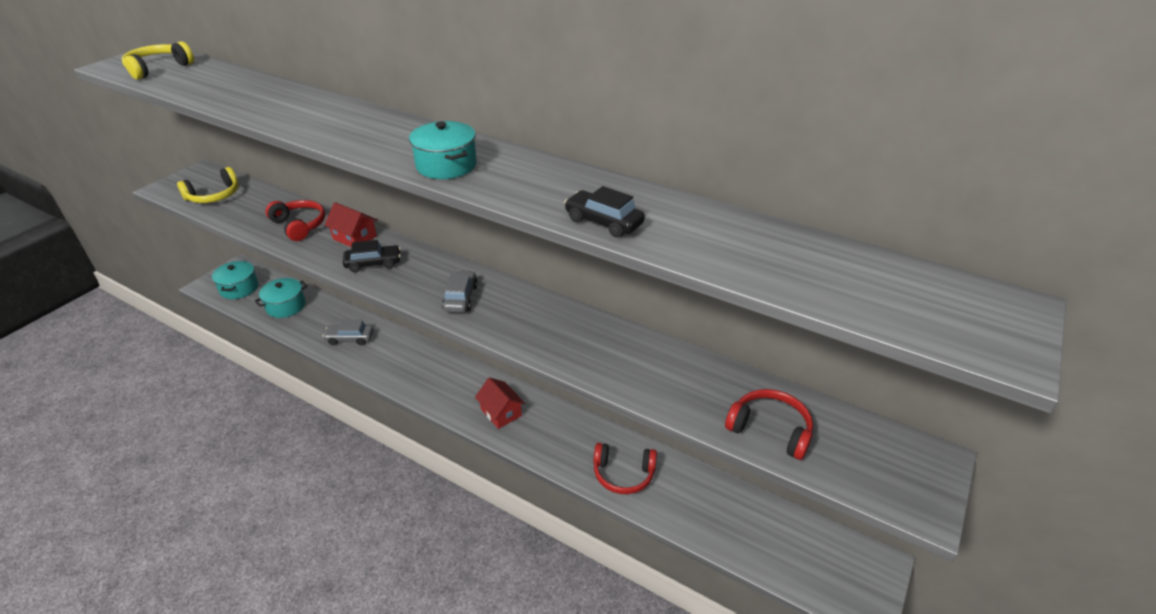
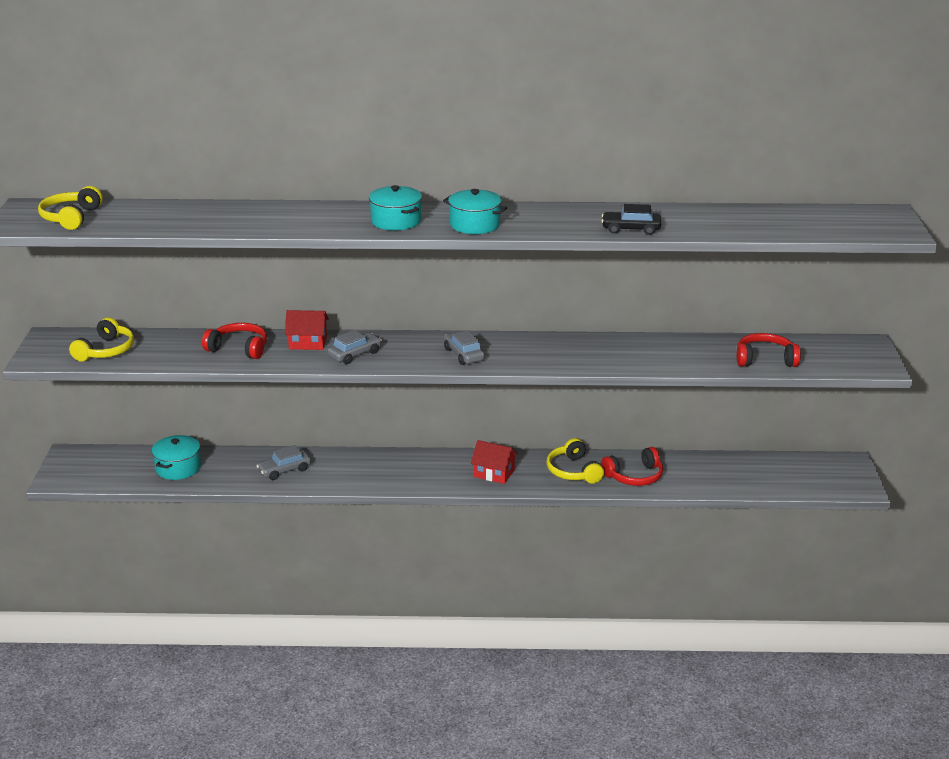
camera: 30 degrees left, 10 degrees down
(239, 288) = (100, 470): turquoise pot -> turquoise pot (396, 221)
(373, 263) = (354, 354): black car -> grey car
(571, 441) = (573, 471): none -> yellow headphones

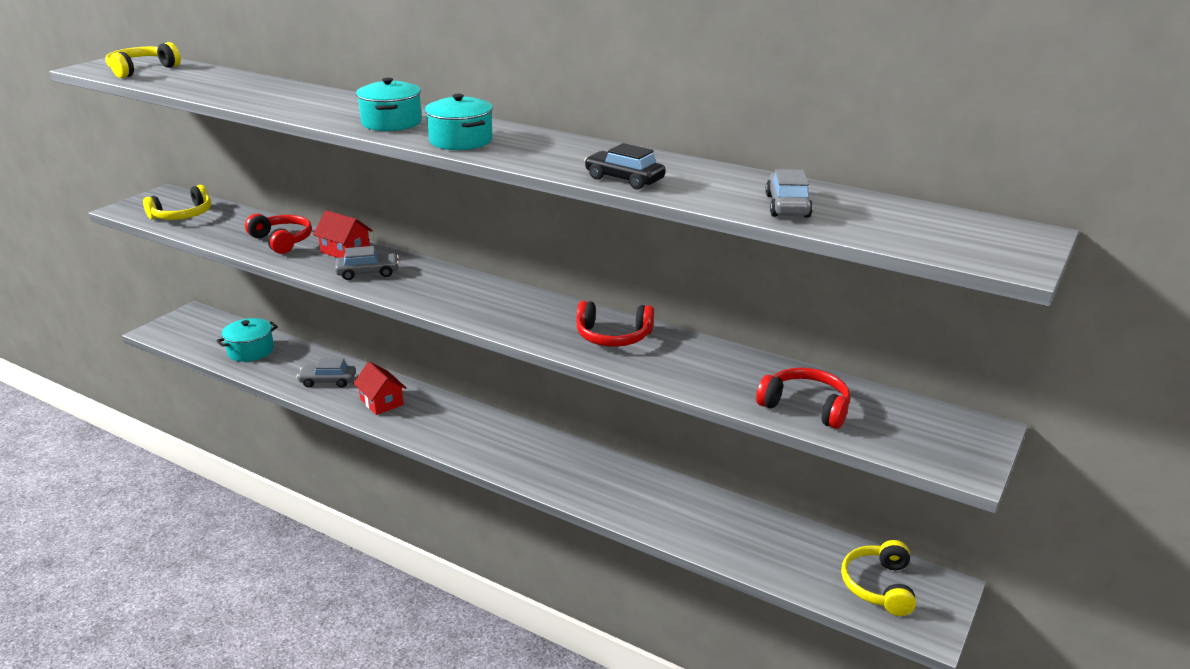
camera: 30 degrees right, 0 degrees up
(463, 354) = (467, 301): grey car -> grey car (787, 206)
(494, 473) = (507, 450): red house -> red house (381, 402)
(573, 471) = (589, 476): yellow headphones -> yellow headphones (878, 586)
(635, 476) = (650, 507): red headphones -> red headphones (613, 336)

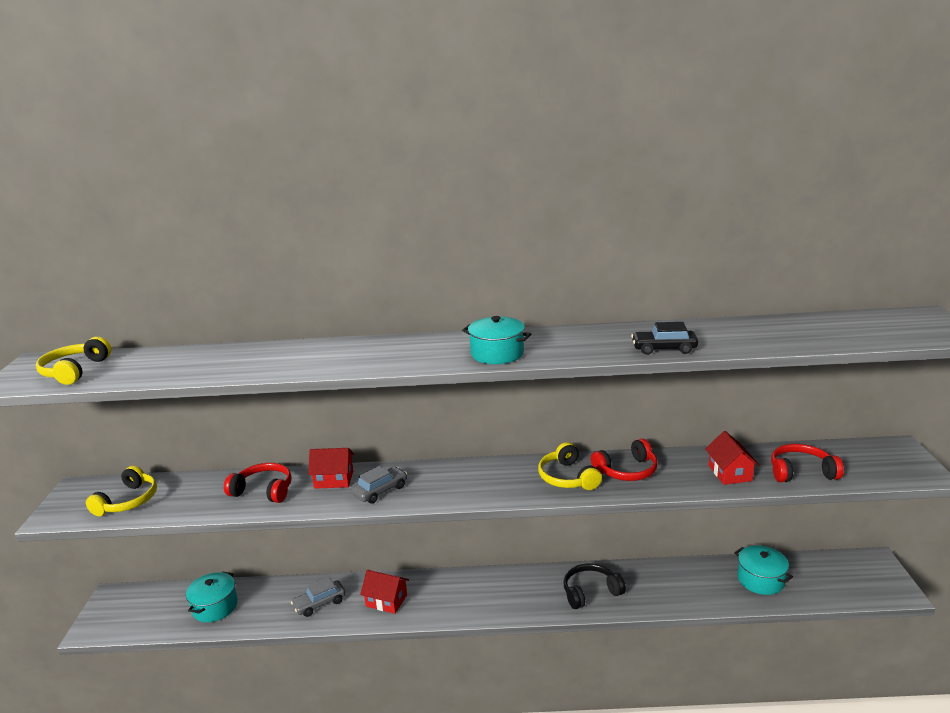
camera: 30 degrees left, 5 degrees down
(391, 122) = (414, 354): turquoise pot -> turquoise pot (760, 580)
(570, 474) = (590, 592): none -> black headphones
(720, 377) = (730, 473): none -> red house
(787, 206) = (788, 337): grey car -> none
(878, 586) = (845, 577): yellow headphones -> yellow headphones (567, 478)

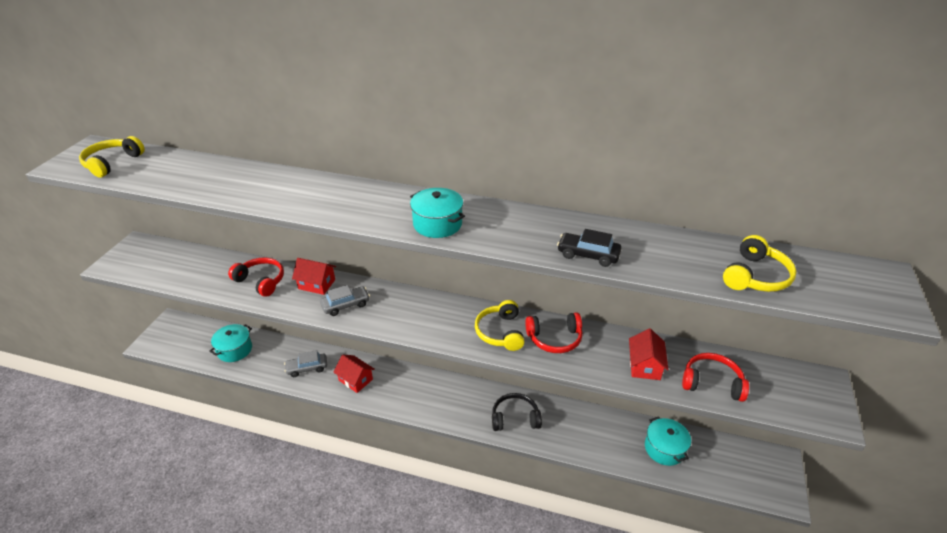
camera: 15 degrees right, 15 degrees up
(128, 501) = (164, 265): yellow headphones -> yellow headphones (755, 276)

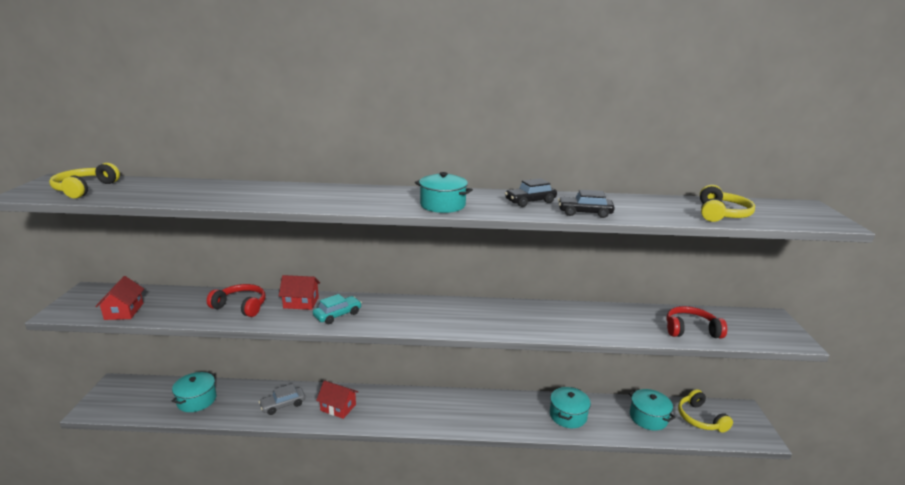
camera: 15 degrees left, 15 degrees down
(346, 305) = (337, 315): grey car -> turquoise car
(500, 332) = (495, 318): yellow headphones -> yellow headphones (700, 418)
(515, 418) = (507, 415): black headphones -> none
(536, 228) = (530, 201): none -> black car
(554, 339) = (545, 317): red headphones -> none
(578, 430) = (568, 415): none -> turquoise pot
(644, 366) = (631, 325): red house -> red house (124, 311)

